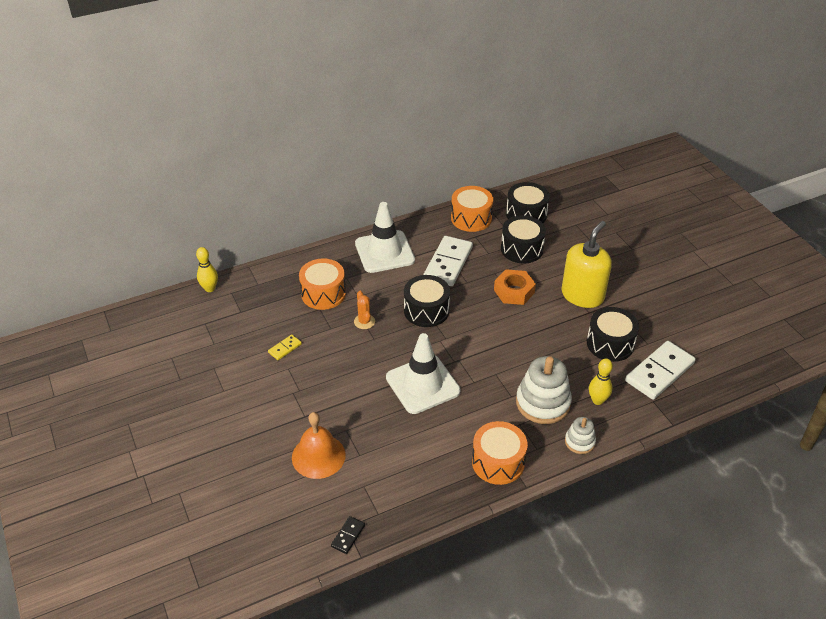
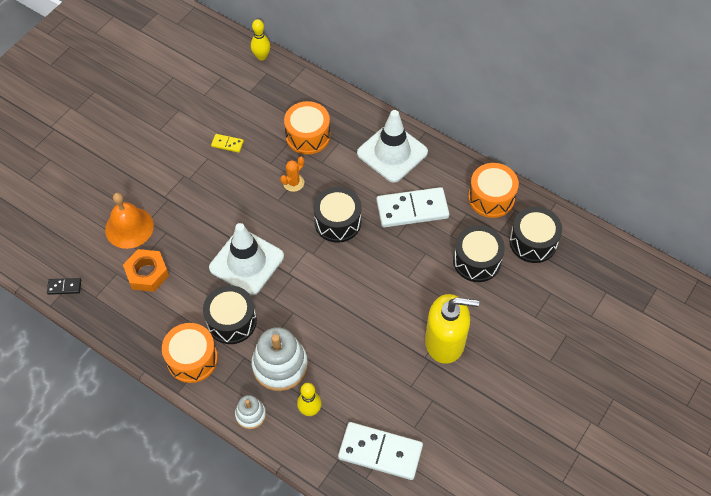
camera: 60 degrees right, 15 degrees up
(514, 291) = (410, 280): orange nut -> orange nut (147, 273)
(610, 344) = (392, 393): black drum -> black drum (231, 321)

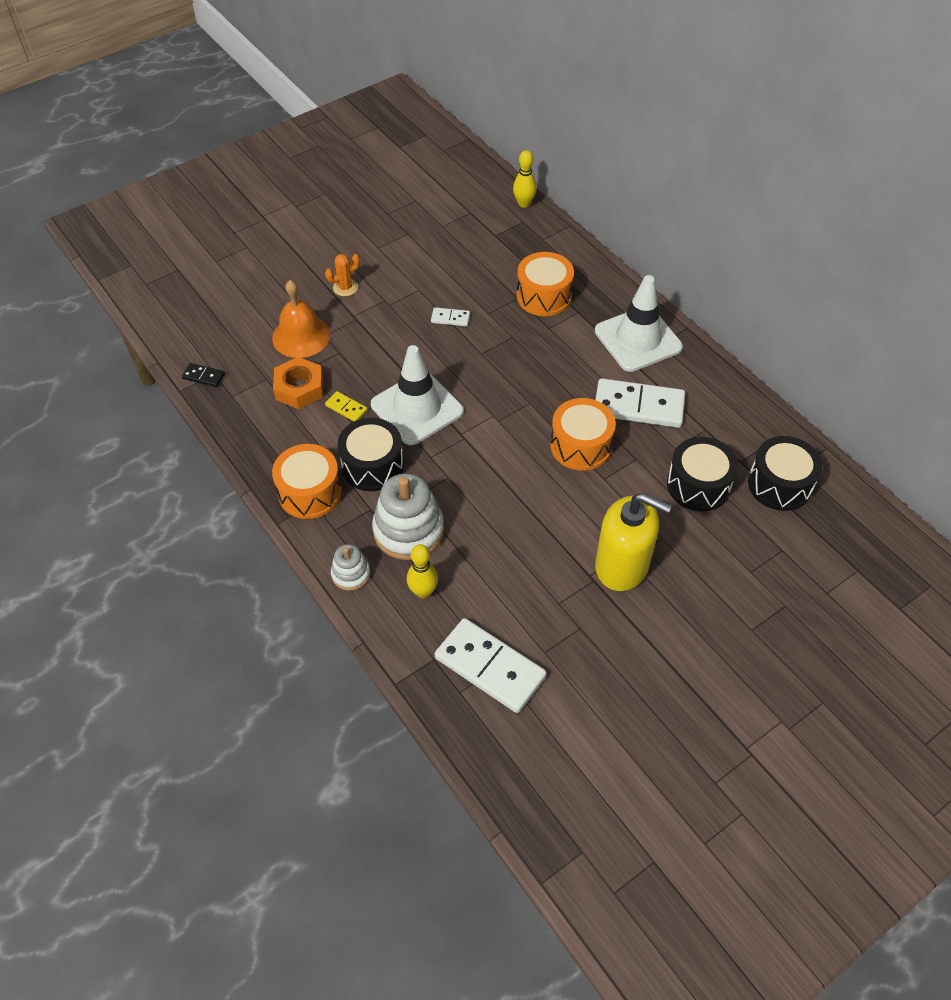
camera: 20 degrees right, 5 degrees down
(227, 144) = (447, 281): yellow domino -> yellow domino (346, 408)
(242, 176) = (450, 318): none -> white domino
(293, 183) = (506, 340): orange cactus -> orange cactus (345, 287)
(337, 222) = (542, 395): black drum -> none
(491, 198) = (743, 420): orange drum -> orange drum (580, 445)

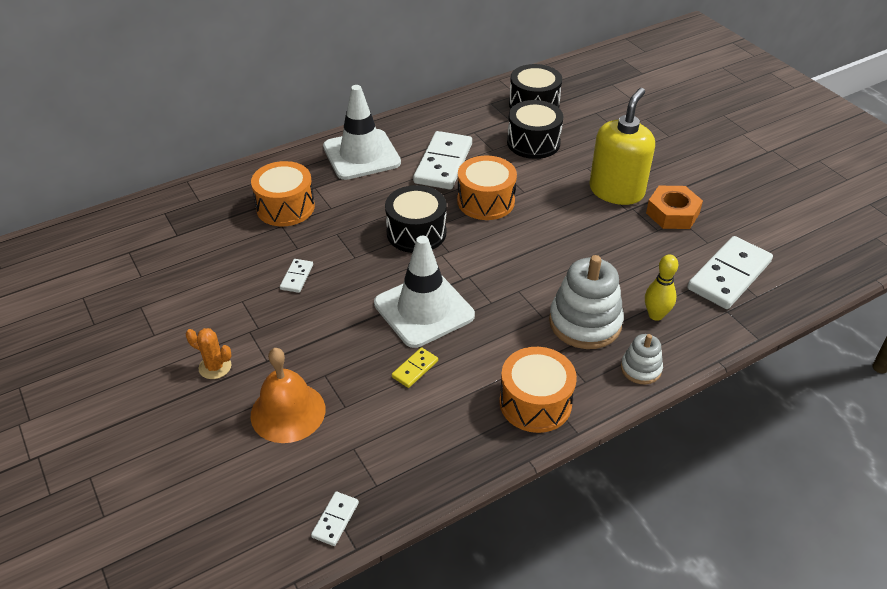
camera: 85 degrees left, 10 degrees down
(203, 376) = (335, 520): black domino -> white domino
(299, 388) = (376, 413): orange nut -> orange nut (672, 213)
(345, 287) = (215, 367): orange cactus -> orange cactus turned 45 degrees counterclockwise
(372, 466) = (500, 348): black drum -> black drum (416, 232)
(524, 203) = (135, 209): yellow bowling pin -> none

